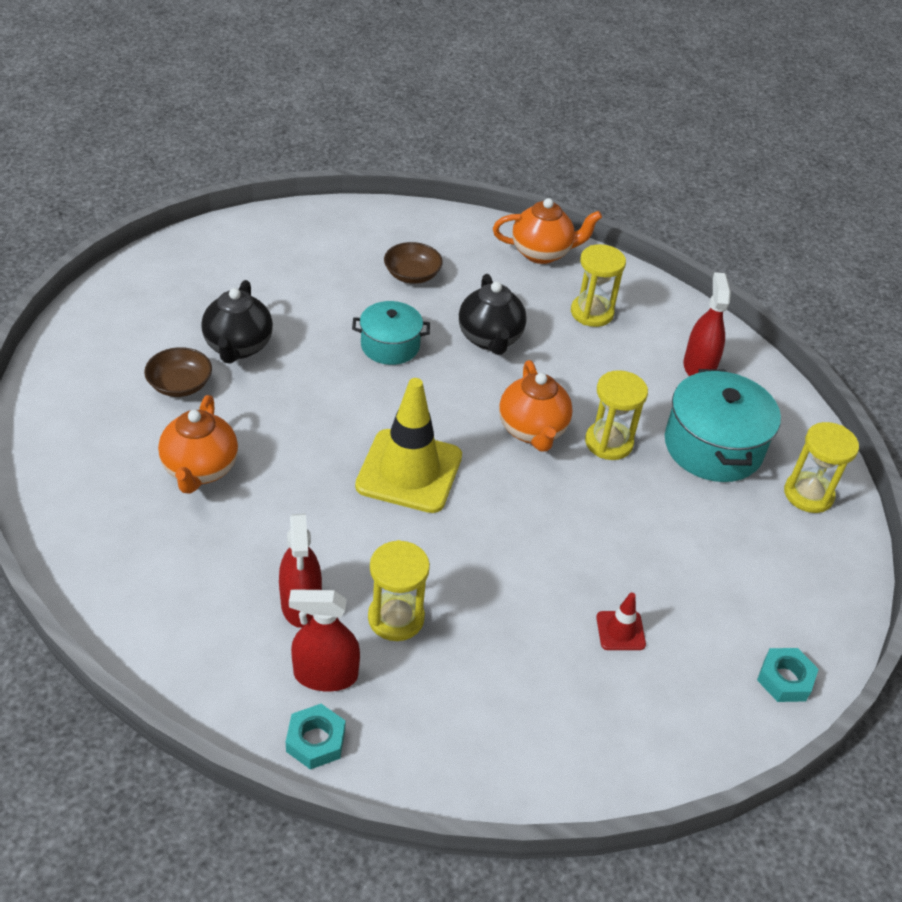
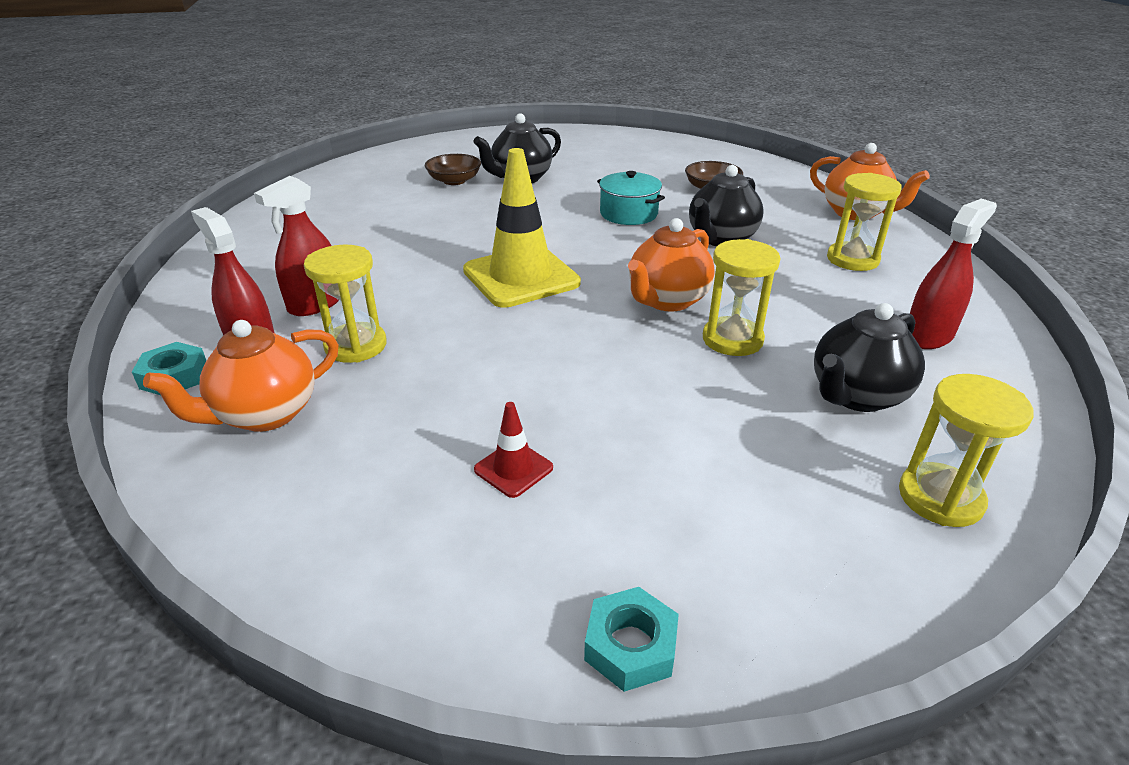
camera: 50 degrees right, 10 degrees down
(200, 470) = (391, 217): orange teapot -> orange teapot (265, 414)
(713, 446) = (856, 396): turquoise pot -> black teapot

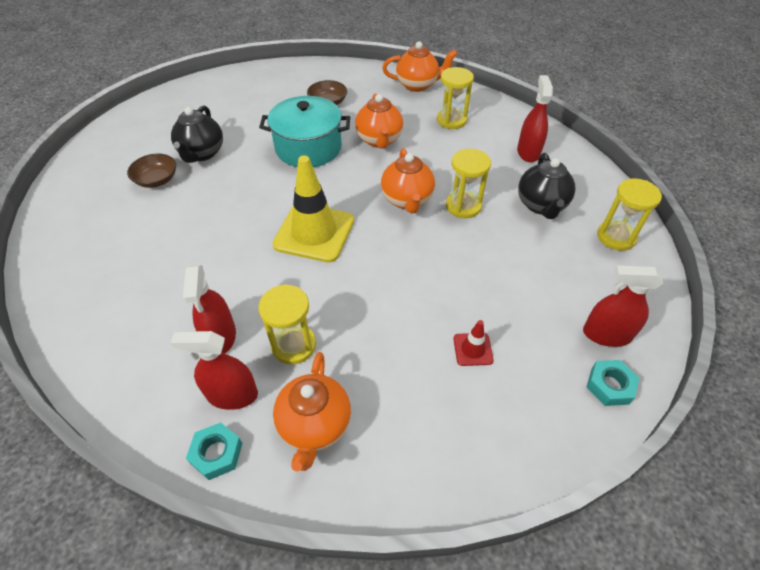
camera: 45 degrees left, 15 degrees up
(628, 214) = (308, 148): turquoise pot -> turquoise pot, size x1.60
(721, 239) = (379, 140): black teapot -> orange teapot
(726, 589) = (606, 334): none -> red spray bottle

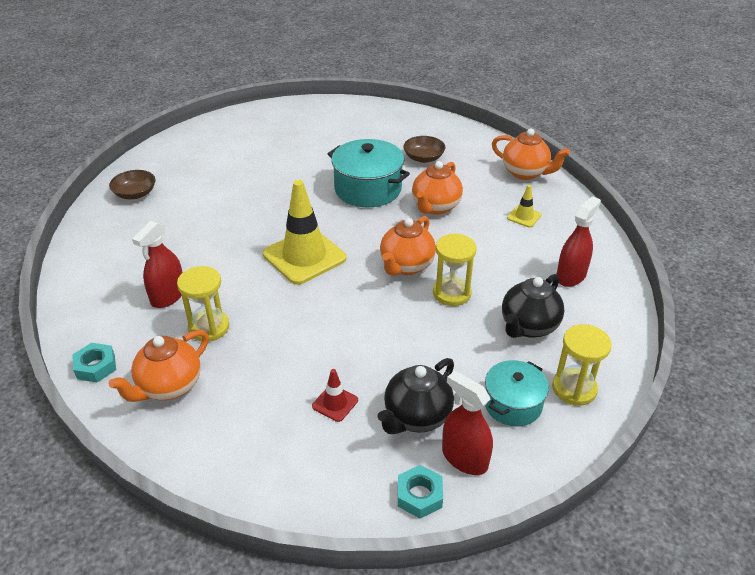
camera: 35 degrees right, 10 degrees down
(157, 180) = (231, 167): brown bowl -> brown bowl (135, 194)
(202, 153) = (281, 161): black teapot -> black teapot (416, 417)
(232, 395) = (139, 337): red spray bottle -> none
(451, 120) = (524, 216): yellow hourglass -> yellow traffic cone
(592, 272) = (512, 404): none -> turquoise pot

